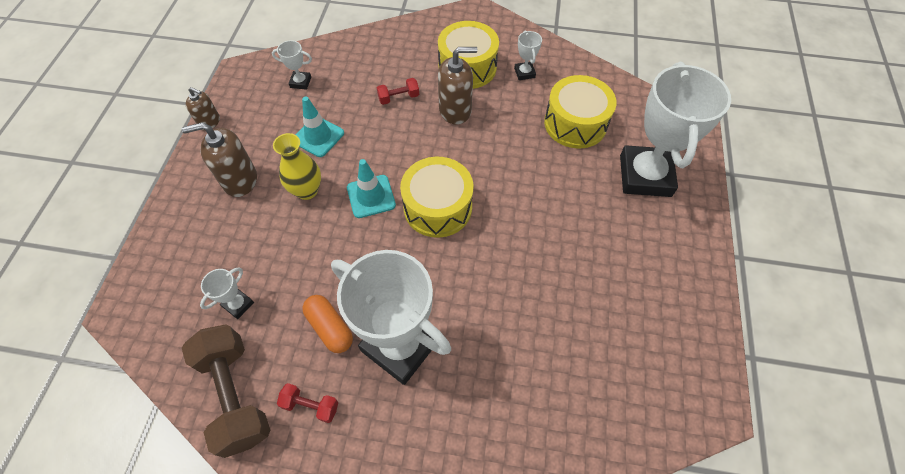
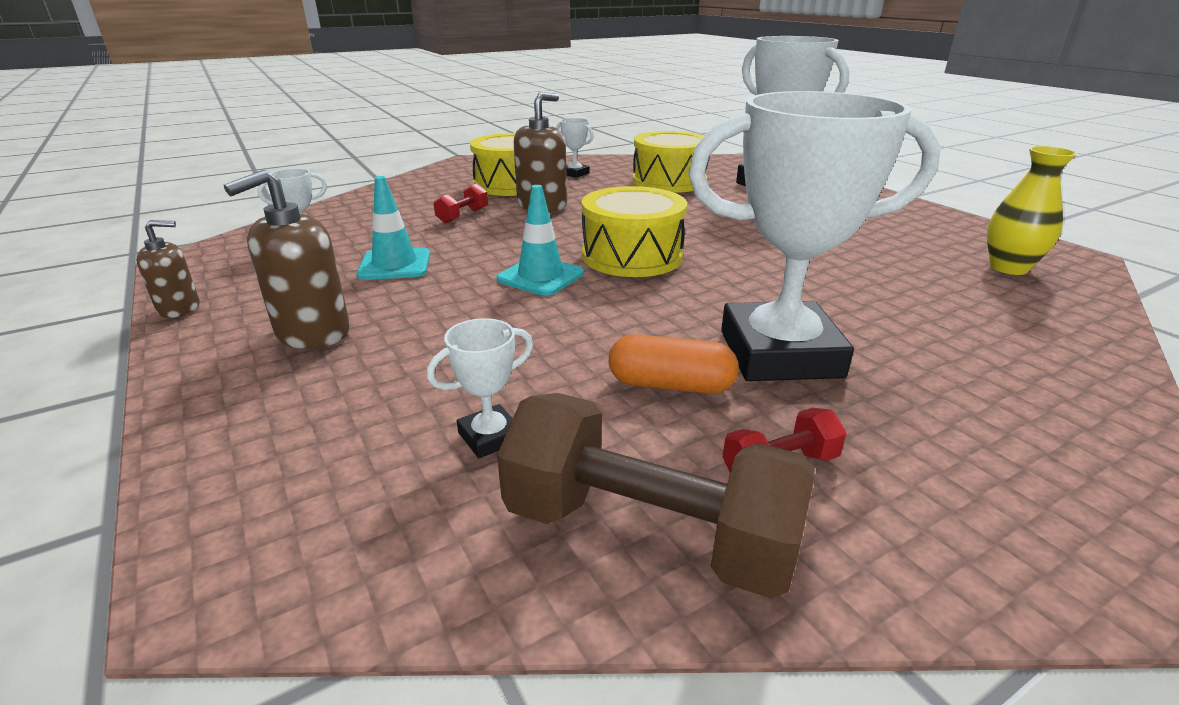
camera: 40 degrees left, 30 degrees down
(238, 304) = (490, 437): white trophy -> white trophy turned 60 degrees clockwise
(307, 190) = (442, 302): yellow vase -> yellow vase (1008, 268)

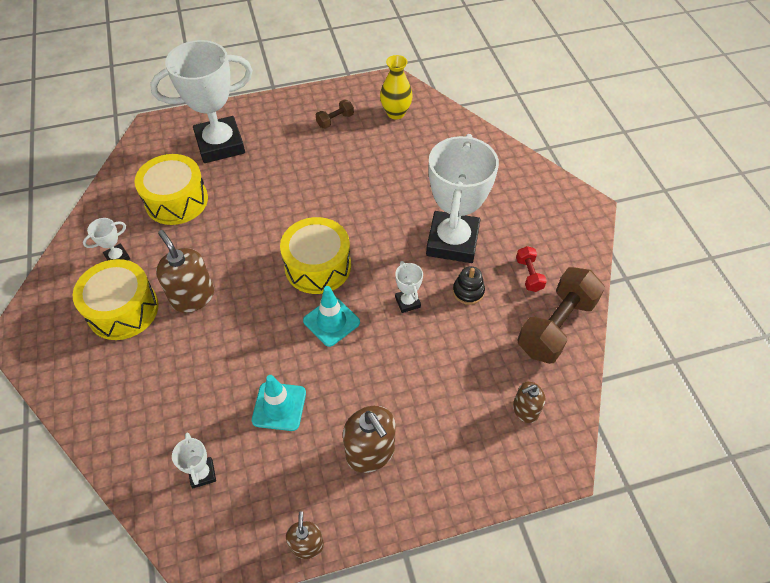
camera: 75 degrees left, 25 degrees up
(385, 498) = (525, 410): none -> brown soap dispenser
(463, 216) = (192, 355): red dumbbell -> none
(490, 437) = (492, 368): white trophy -> white trophy (407, 302)
(670, 385) = (468, 291): orange capsule -> black stacking toy
(914, 231) = (335, 120): none -> brown dumbbell

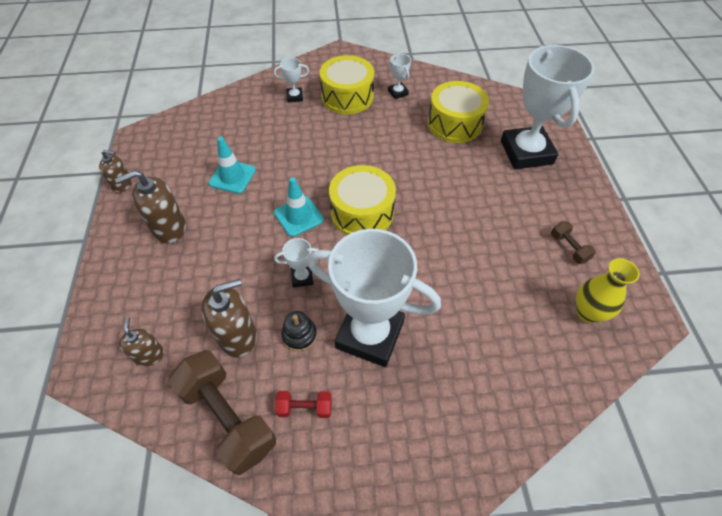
camera: 100 degrees right, 0 degrees up
(193, 297) = (349, 132): brown soap dispenser -> brown soap dispenser (237, 336)
(202, 474) = (200, 135): white trophy -> white trophy (294, 97)

